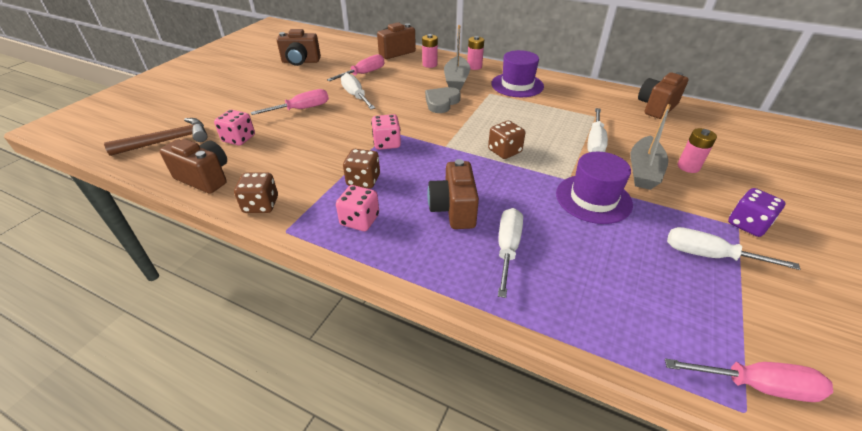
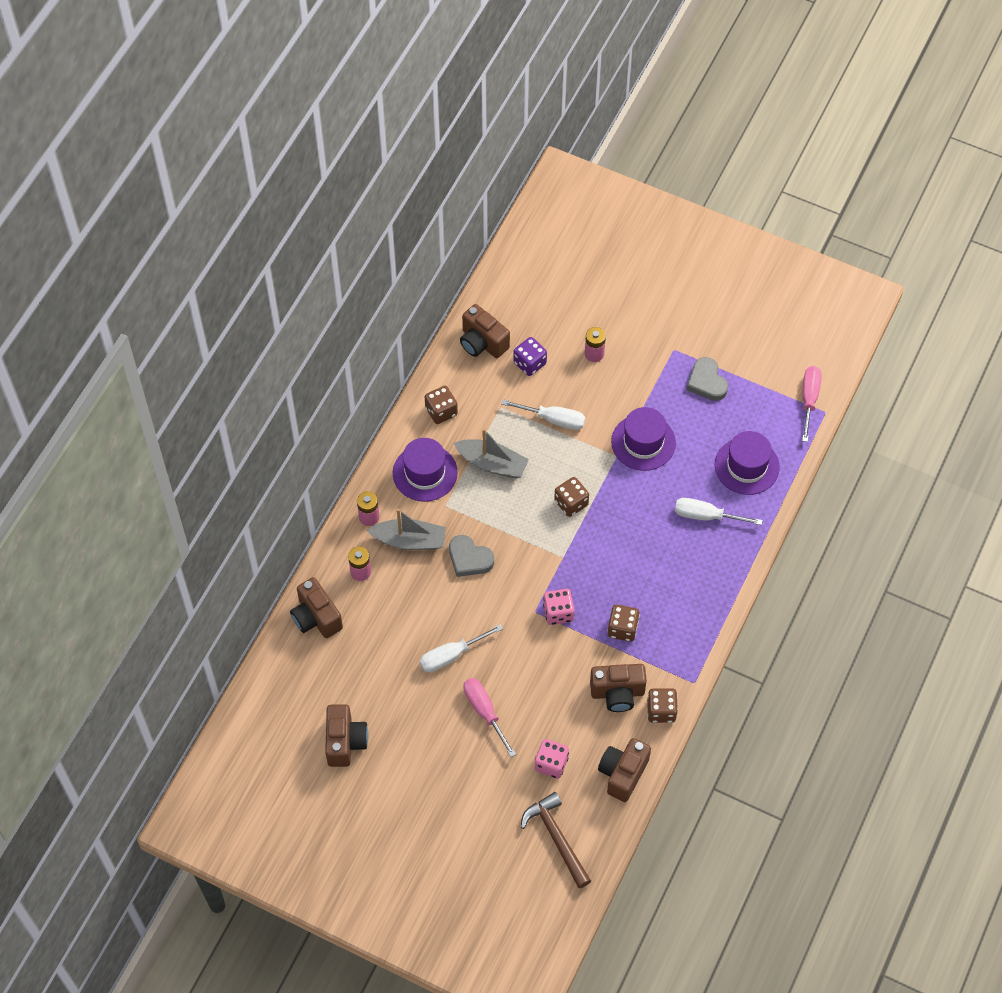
camera: 90 degrees left, 20 degrees up
(360, 220) = (678, 626): pink dice -> none
(363, 74) = (388, 653): pink screwdriver -> none
(453, 210) = (662, 552): brown camera -> brown camera (617, 693)
(576, 91) = (441, 411): none -> brown dice
(595, 293) = (747, 466): none -> purple hat
(643, 171) = (601, 392): grey boat -> grey boat (492, 464)
(709, 255) = (707, 382): white screwdriver -> grey heart
(747, 224) = (671, 342): purple dice -> purple dice (530, 363)

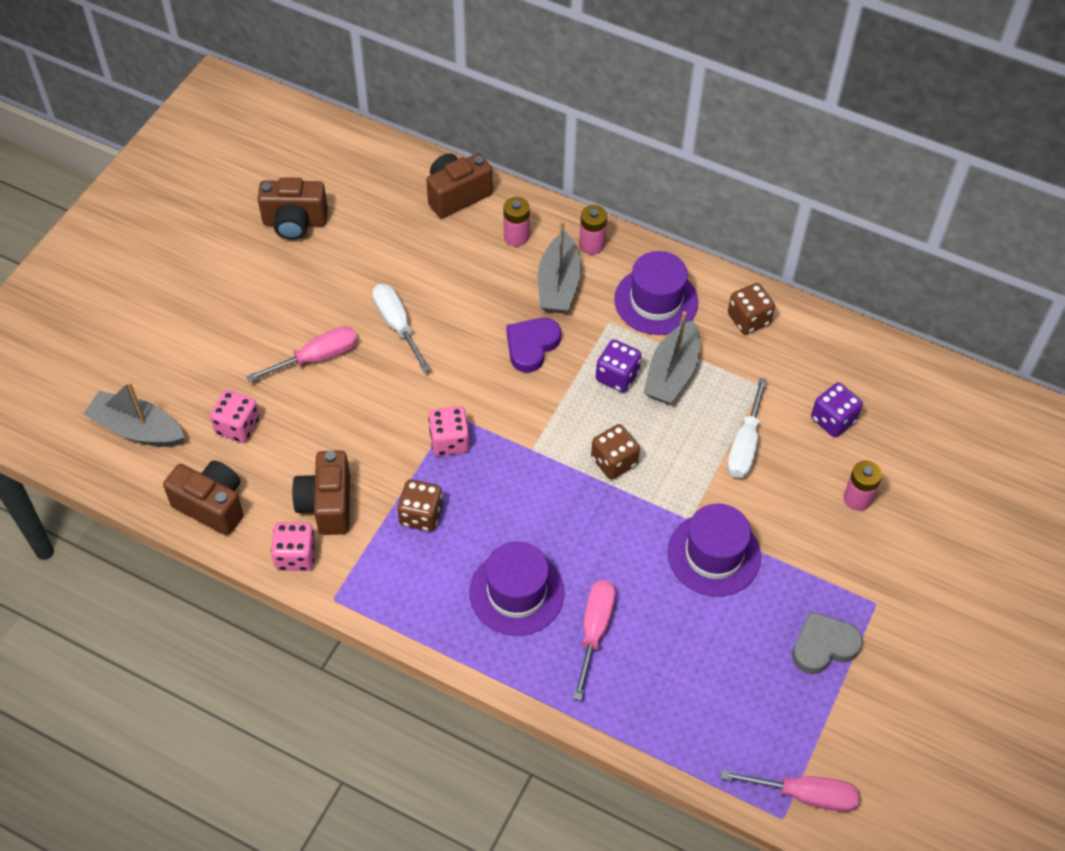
camera: 90 degrees right, 5 degrees down
(469, 558) = (531, 346): grey heart -> purple heart
(482, 343) = (860, 366): brown camera -> none
(496, 500) = (617, 376): none -> purple dice
(556, 838) = (137, 429): brown hammer -> grey boat
(661, 711) = (296, 555): brown dice -> pink dice
(706, 516) = (594, 631): white screwdriver -> pink screwdriver
(747, 466) = (679, 692): purple hat -> purple hat (516, 592)

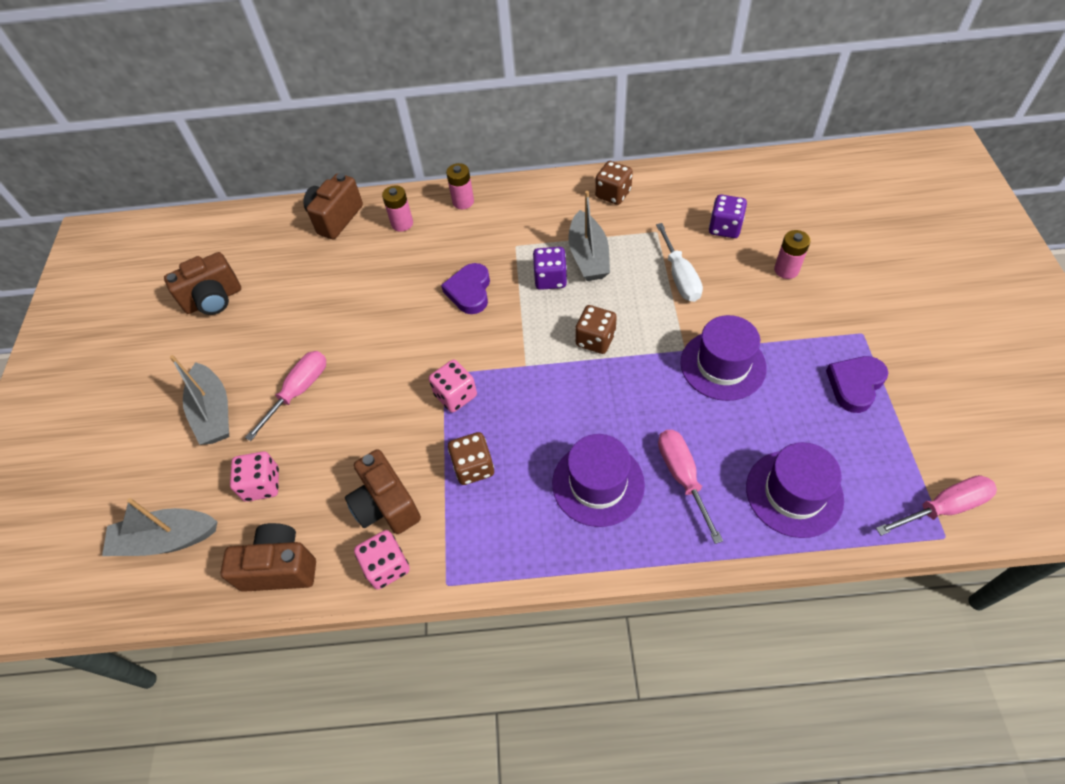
camera: 25 degrees left, 0 degrees up
(397, 325) = (351, 331): white screwdriver -> none
(558, 284) = (458, 239): grey boat -> grey boat (214, 412)
(656, 301) = (538, 215): purple hat -> purple hat (794, 493)
(823, 646) = (855, 385): grey heart -> purple heart

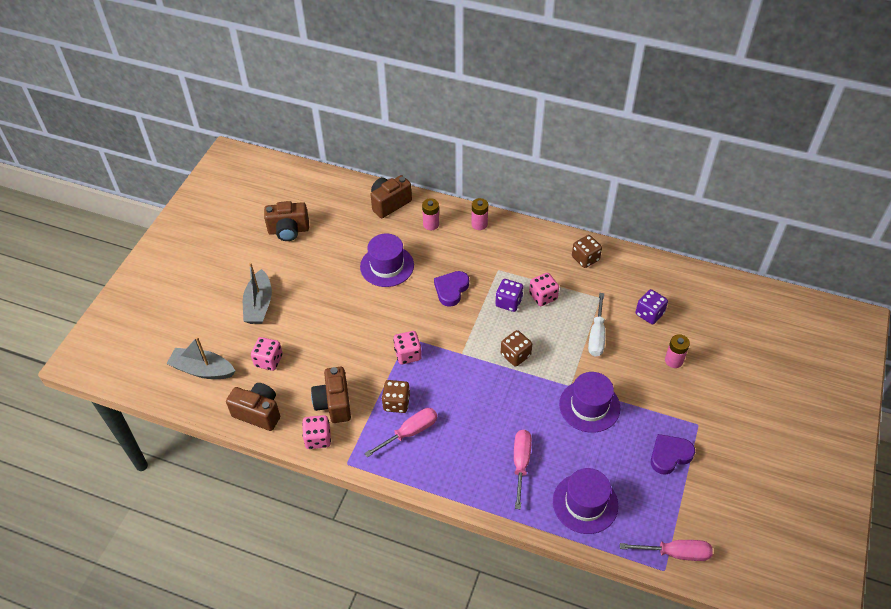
camera: 20 degrees right, 5 degrees down
(299, 391) = (314, 312): pink screwdriver -> pink screwdriver (410, 432)
(588, 256) = (543, 296): grey boat -> pink dice
(598, 484) = (466, 445): purple hat -> purple hat (387, 266)

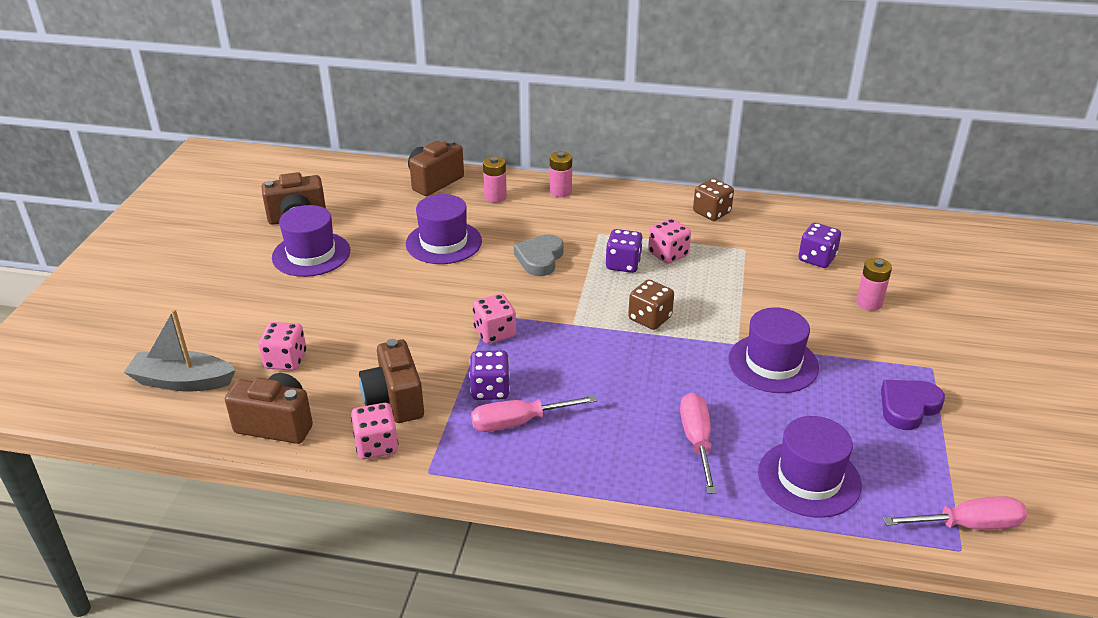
camera: 10 degrees left, 15 degrees down
(259, 305) = (263, 299): grey boat -> none
(294, 266) = (311, 254): none -> purple hat
(396, 403) = (490, 389): brown dice -> purple dice
(410, 432) = (519, 422): pink screwdriver -> pink screwdriver turned 150 degrees counterclockwise
(451, 290) = (540, 259): purple heart -> grey heart
(597, 335) = (755, 287): white screwdriver -> none

